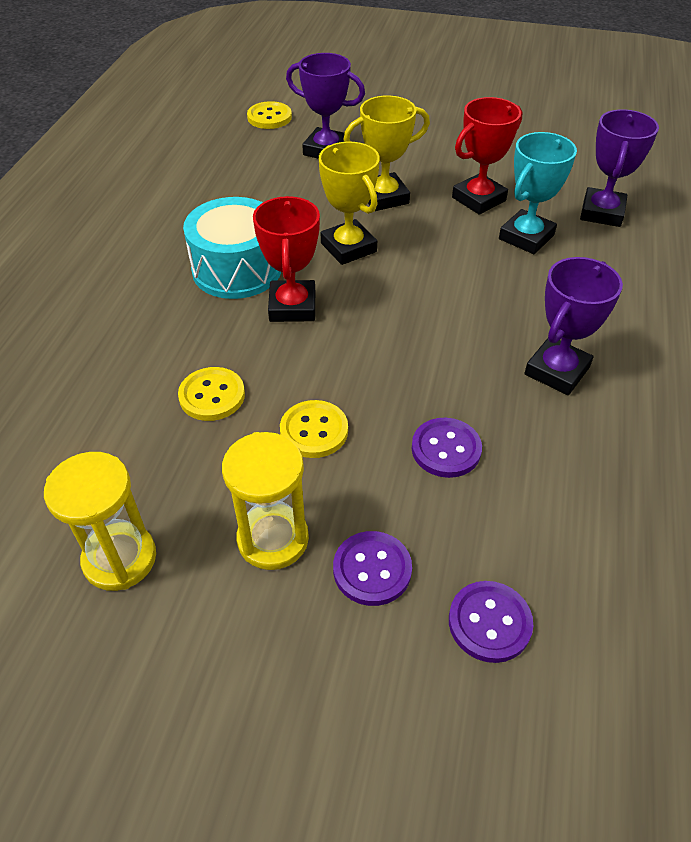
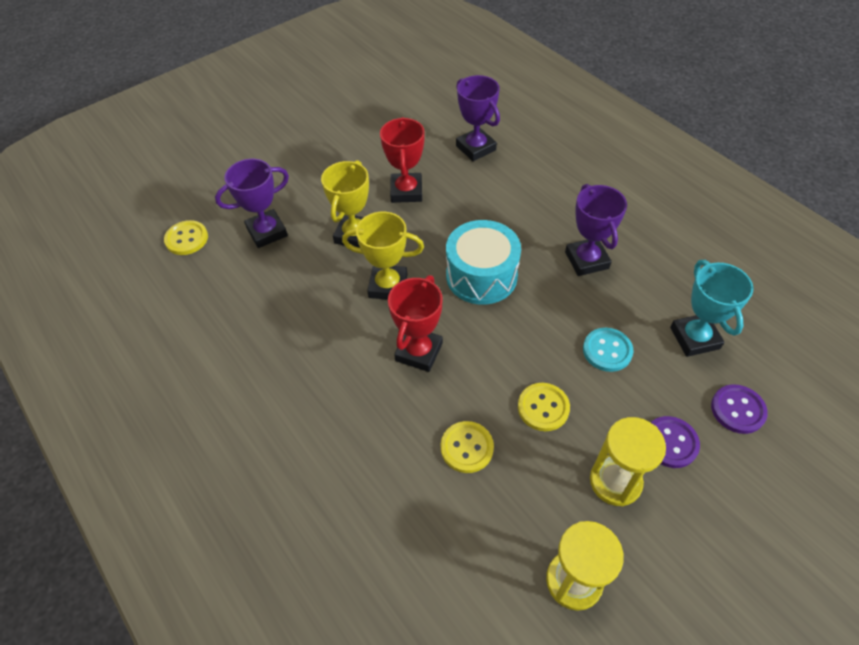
camera: 50 degrees left, 5 degrees up
(237, 269) = (349, 361): turquoise drum -> turquoise drum (481, 276)
(292, 306) = (419, 352): red trophy -> red trophy turned 75 degrees clockwise
(446, 449) = (607, 350): purple button -> turquoise button
(526, 237) = (464, 195): turquoise trophy -> turquoise trophy (694, 338)

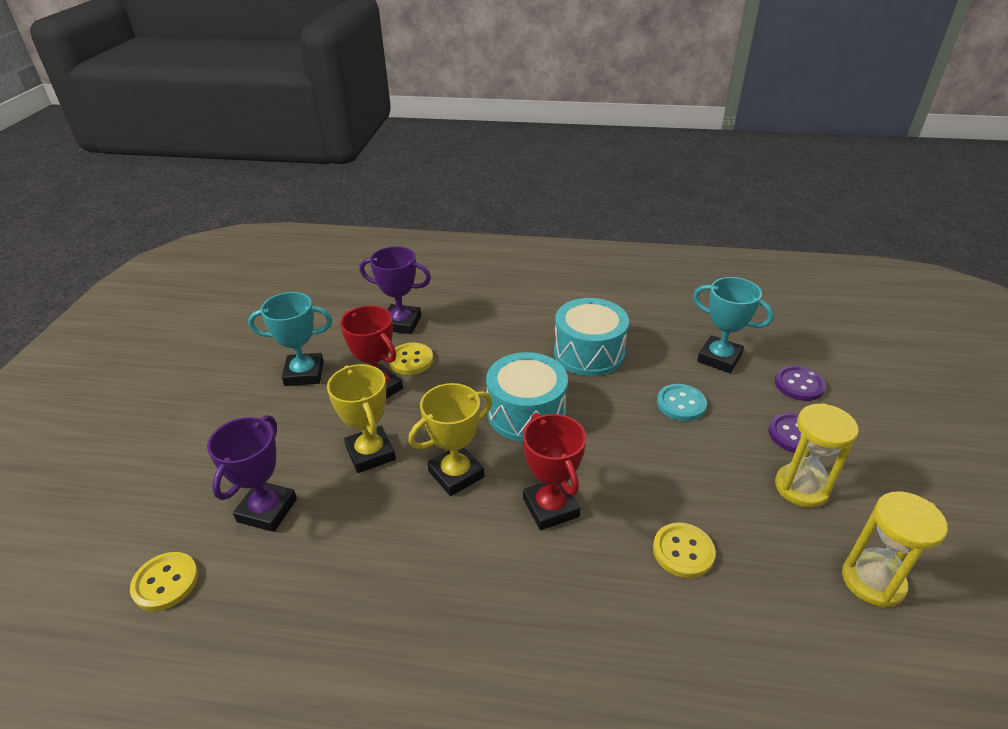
camera: 45 degrees left, 15 degrees down
(374, 150) = (304, 374): none -> turquoise trophy
(543, 408) = (694, 475): yellow button -> yellow button (411, 360)
(586, 260) = (589, 353): purple trophy -> turquoise drum

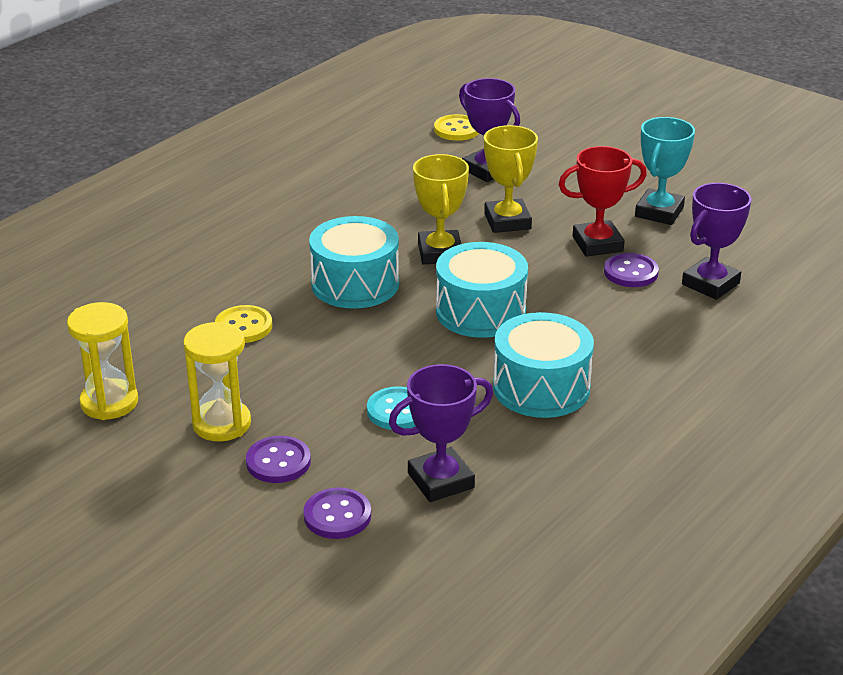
camera: 120 degrees right, 5 degrees down
(370, 453) = (507, 221): yellow trophy -> yellow trophy turned 75 degrees clockwise
(411, 360) = (630, 272): yellow button -> purple button
(551, 507) = (355, 284): red trophy -> turquoise drum
(719, 358) = (440, 480): turquoise trophy -> purple trophy

